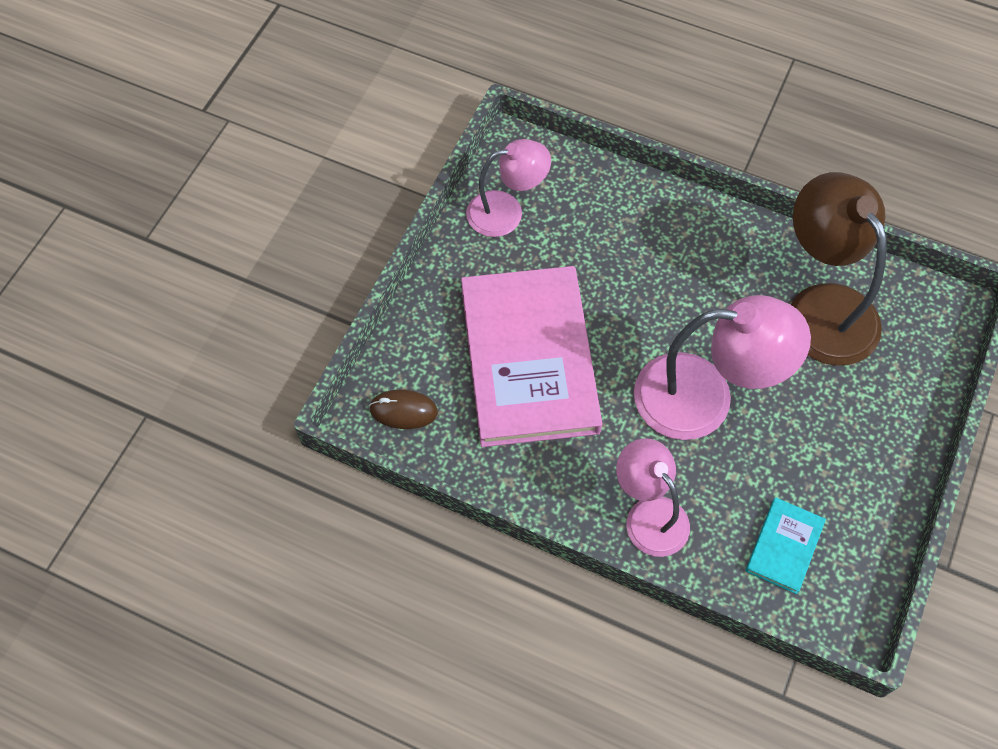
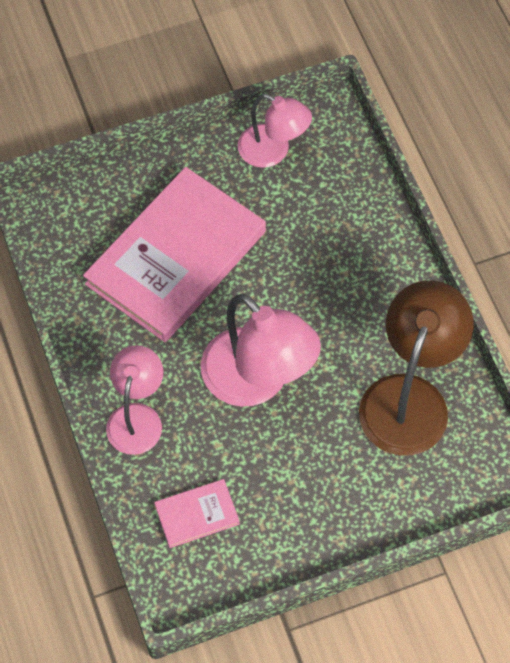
camera: 45 degrees right, 0 degrees up
(403, 411) = (64, 221): brown mouse -> none
(784, 546) = (197, 514): turquoise book -> pink book

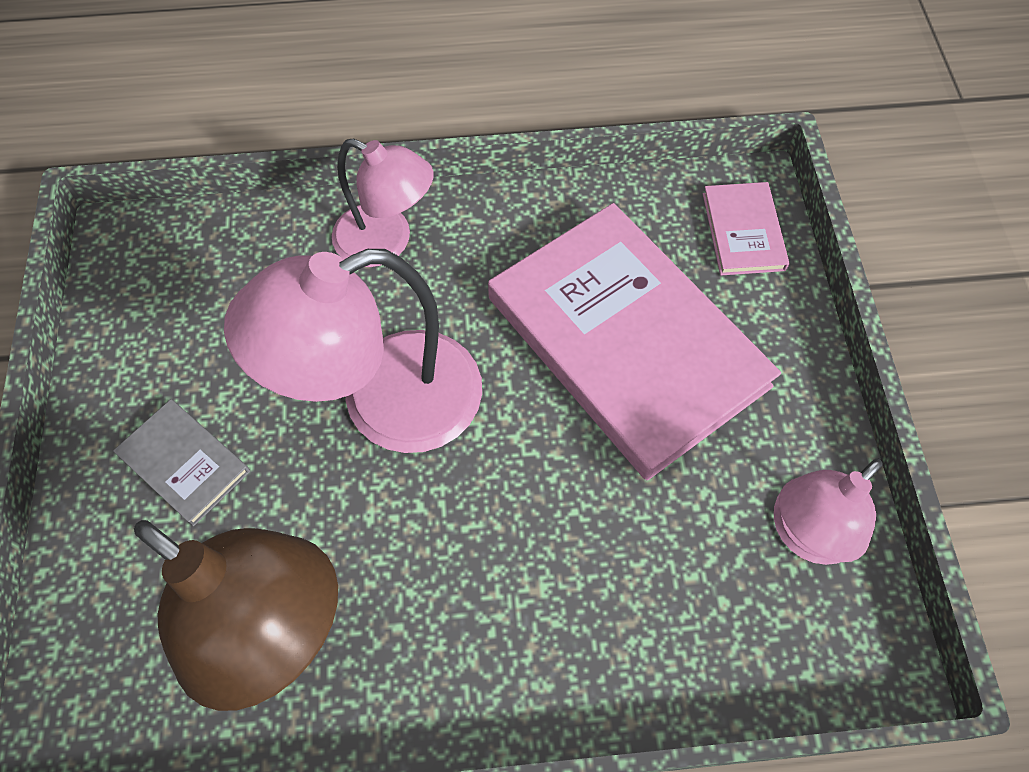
camera: 105 degrees right, 0 degrees up
(197, 514) = (219, 281): pink book -> pink book (743, 231)
(331, 482) = (184, 463): none -> grey book

